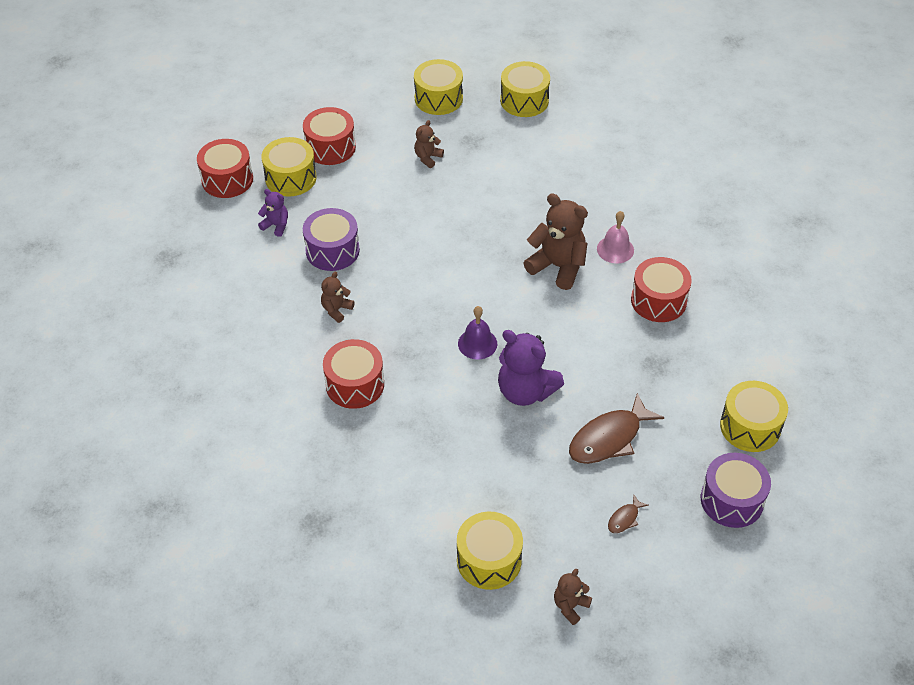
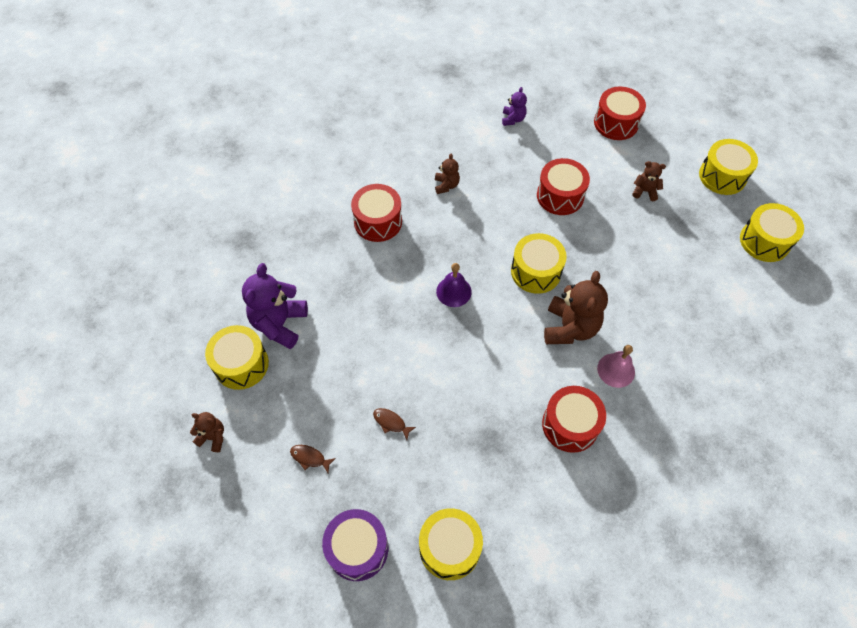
camera: 70 degrees right, 10 degrees up
(227, 179) = (543, 74): red drum -> red drum (560, 196)
(290, 178) = (567, 110): yellow drum -> yellow drum (536, 271)
(332, 250) = (505, 162): purple drum -> none
(336, 310) = (446, 185): brown teddy bear -> brown teddy bear turned 75 degrees clockwise
(525, 391) = (417, 342): purple teddy bear -> purple teddy bear (279, 324)
(609, 438) = (391, 422): brown fish -> brown fish, size x0.45

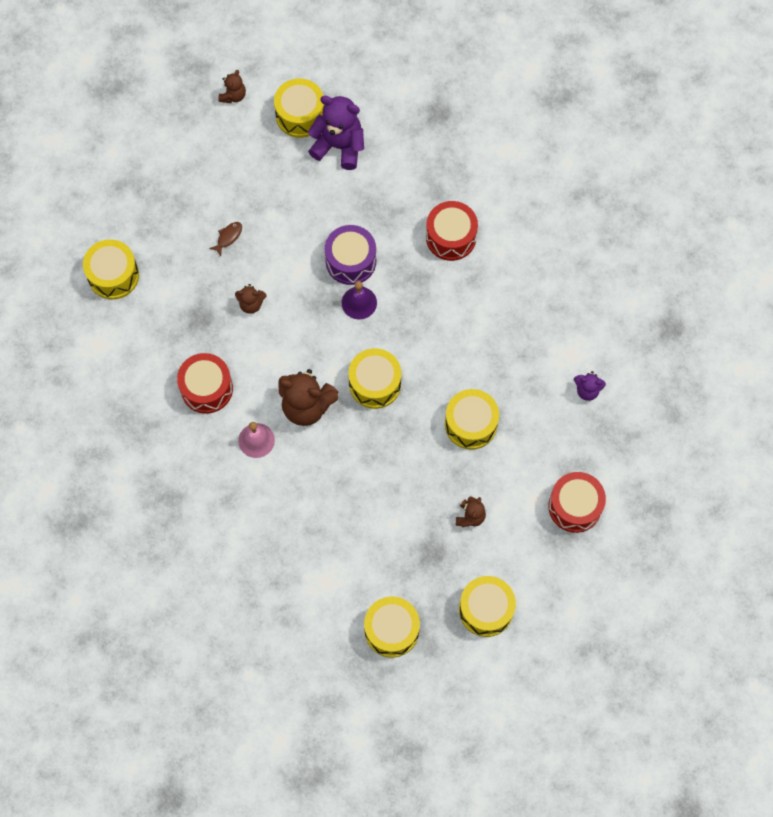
camera: 95 degrees right, 10 degrees up
(310, 458) = (204, 171): brown fish -> none
(357, 549) = (123, 206): purple drum -> purple drum (351, 261)
(446, 185) = (494, 308): brown teddy bear -> brown teddy bear (251, 304)
(560, 196) = (471, 424): red drum -> yellow drum

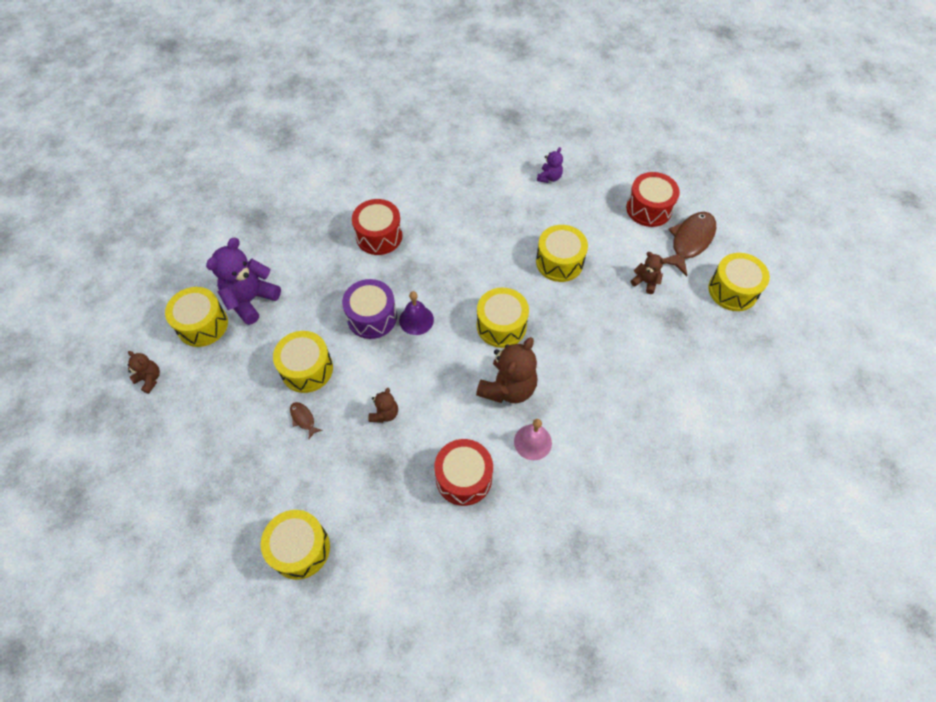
camera: 75 degrees left, 10 degrees down
(391, 630) = (745, 367): yellow drum -> yellow drum (307, 369)
(540, 557) = (690, 241): none -> brown fish

